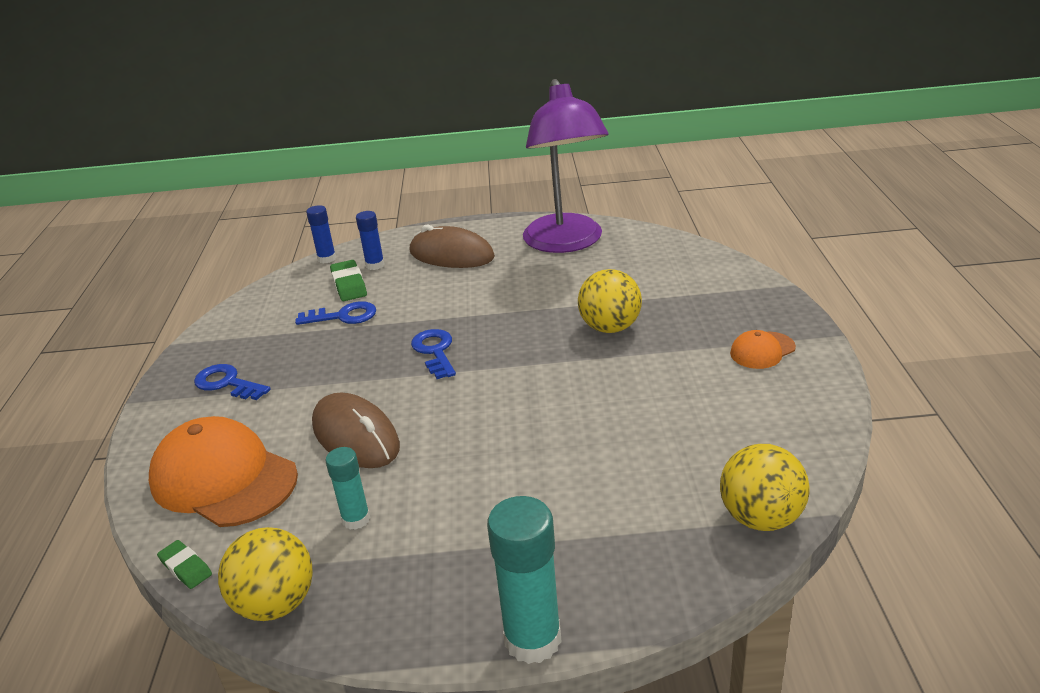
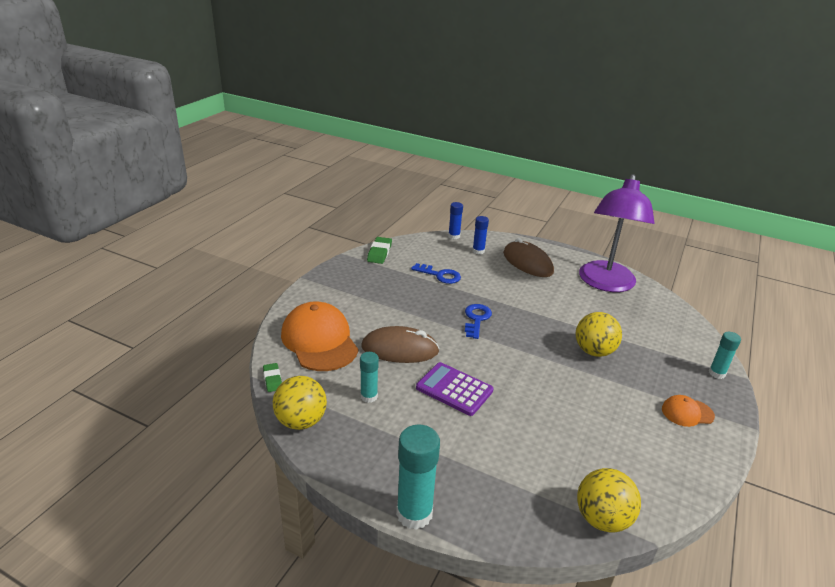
camera: 25 degrees right, 0 degrees up
(227, 383) = (354, 288): blue key -> none
(349, 285) = (455, 257): green eraser -> green eraser (379, 253)
(356, 436) = (400, 349): brown mouse -> brown mouse turned 75 degrees counterclockwise
(470, 453) = (454, 389): none -> purple calculator
(761, 293) = (717, 373): none -> turquoise glue stick

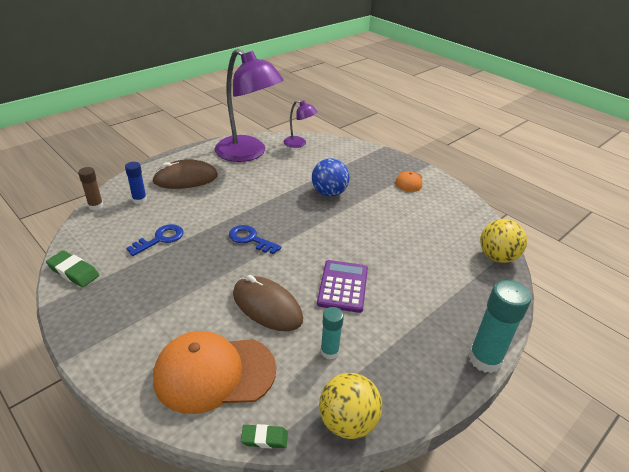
camera: 70 degrees left, 5 degrees up
(400, 349) = (267, 306): brown mouse -> brown mouse turned 75 degrees counterclockwise
(454, 236) = (96, 206): blue glue stick -> brown glue stick
(454, 389) = (343, 286): purple calculator -> purple calculator turned 135 degrees clockwise
(594, 351) = (329, 193): yellow ball -> blue ball
(664, 310) = (299, 143): none -> purple lamp
(717, 373) = (376, 154): turquoise glue stick -> none

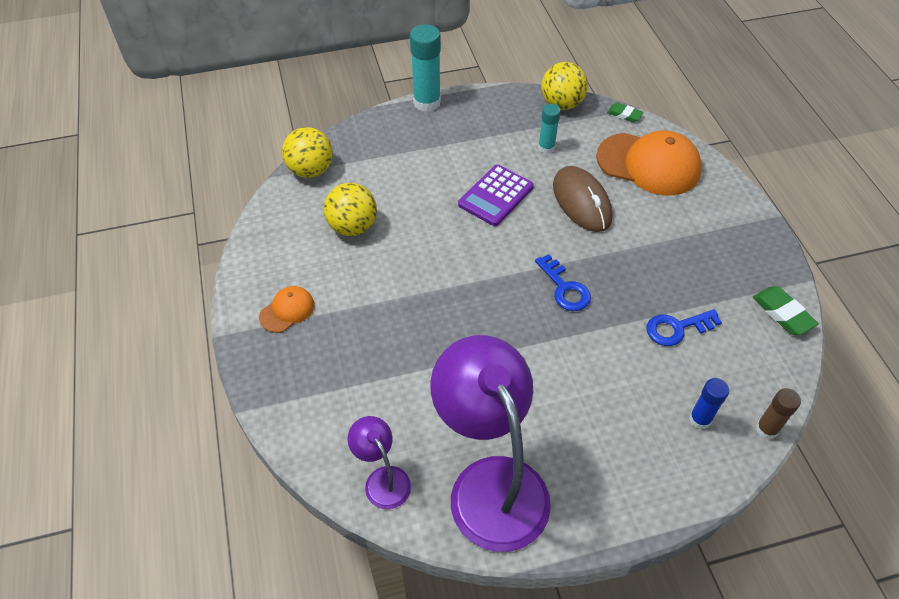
camera: 150 degrees left, 15 degrees up
(185, 179) = (620, 447): brown mouse -> none
(329, 193) = (418, 330): blue ball -> none
(423, 231) = (352, 227): none -> yellow ball

